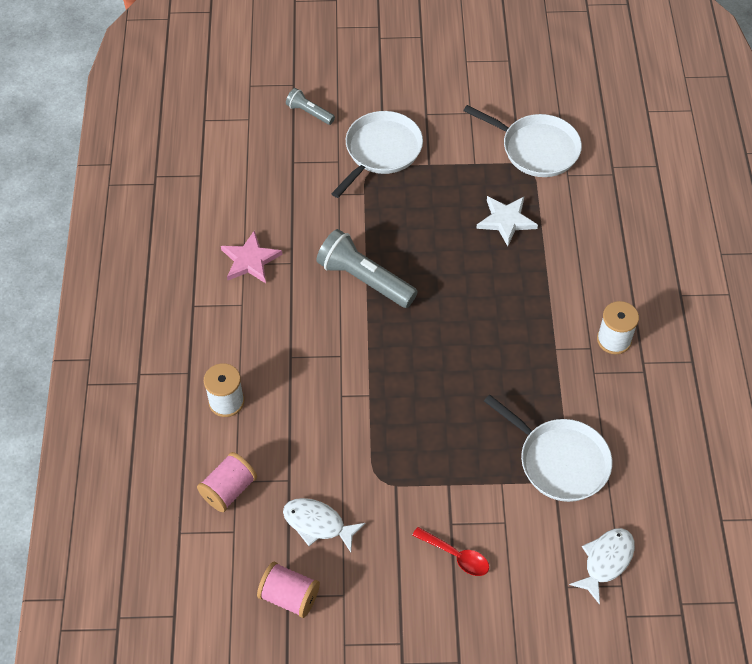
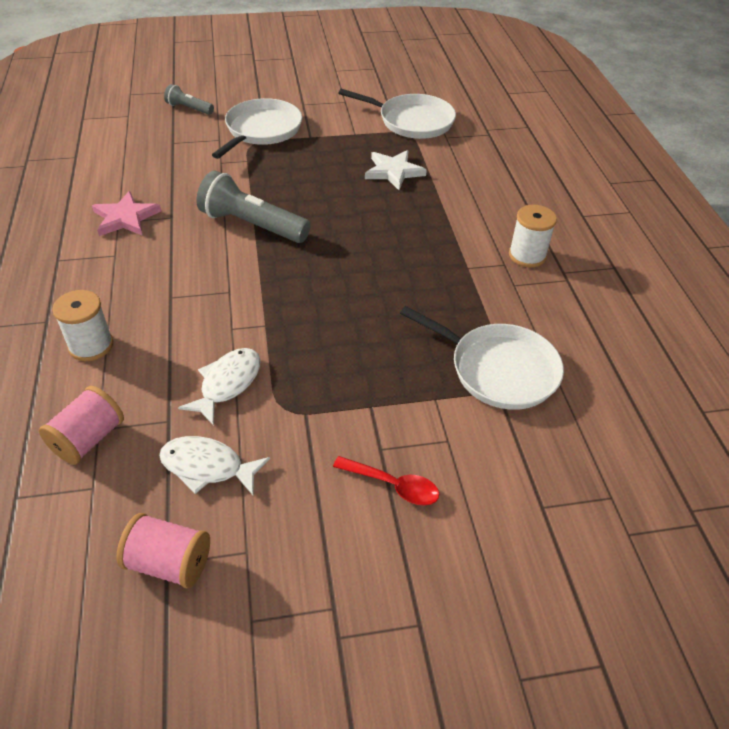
camera: 10 degrees left, 10 degrees down
(606, 561) = (583, 471): white fish -> white fish (227, 384)

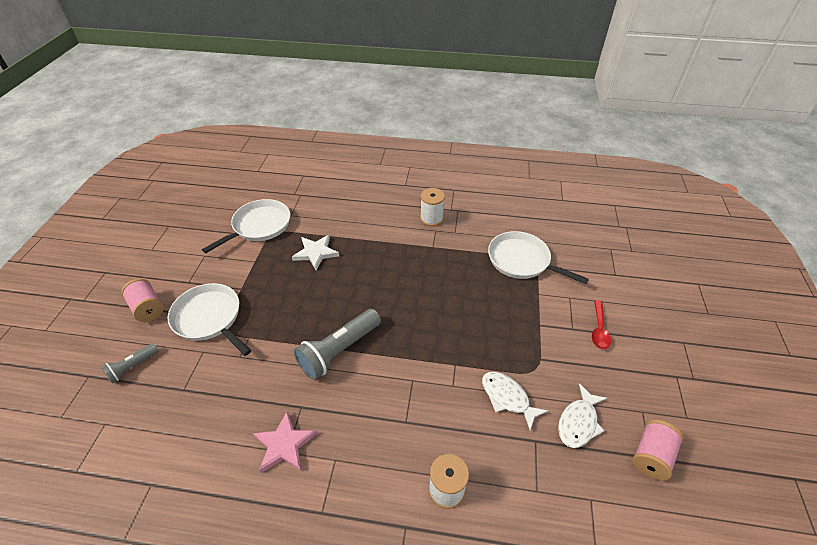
camera: 70 degrees left, 0 degrees up
(88, 439) = (546, 499): pink spool -> pink spool (148, 308)
(393, 485) = (599, 330): red spoon -> red spoon turned 150 degrees clockwise
(498, 370) = (521, 260): white pan -> white pan turned 105 degrees counterclockwise

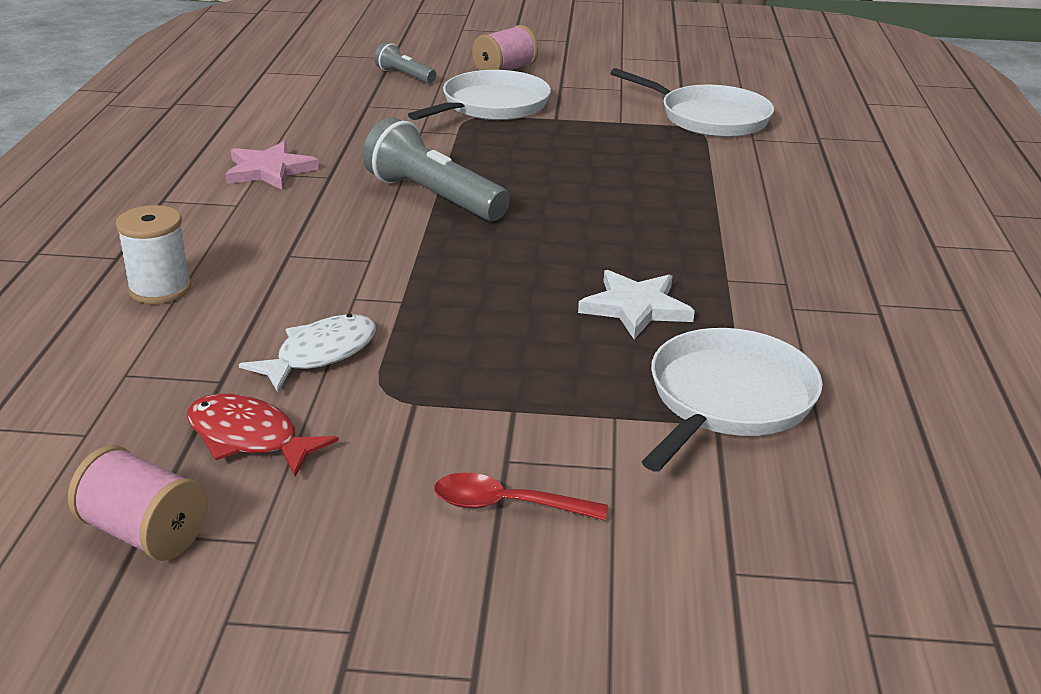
camera: 85 degrees right, 15 degrees down
(316, 253) = (659, 166): white star -> white star (636, 307)
(431, 218) = (826, 278): white spool -> none
(578, 422) = (249, 438): white fish -> red fish

